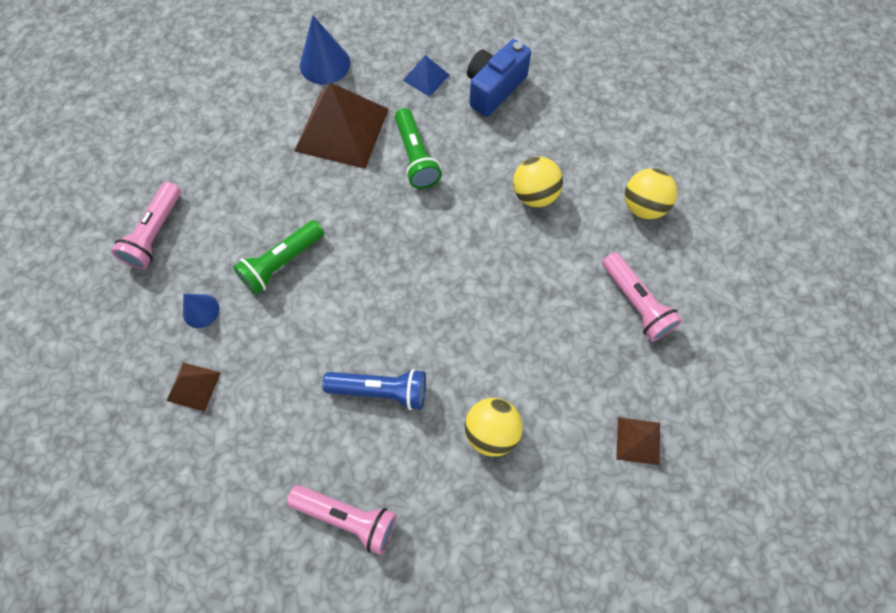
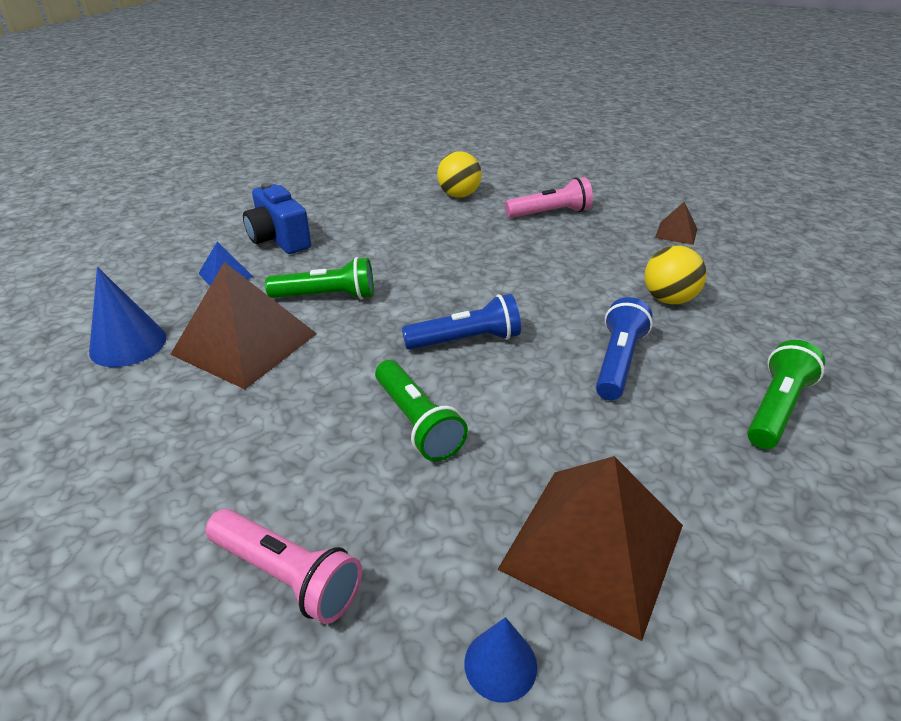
camera: 75 degrees left, 30 degrees down
(193, 386) = (592, 546): brown pyramid -> brown pyramid, size x2.12
(201, 311) = (463, 523): blue cone -> blue cone (500, 664)
(347, 517) = (776, 408): pink flashlight -> green flashlight
(382, 272) = (466, 340): none -> blue flashlight
(534, 195) = (418, 238): yellow ball -> none

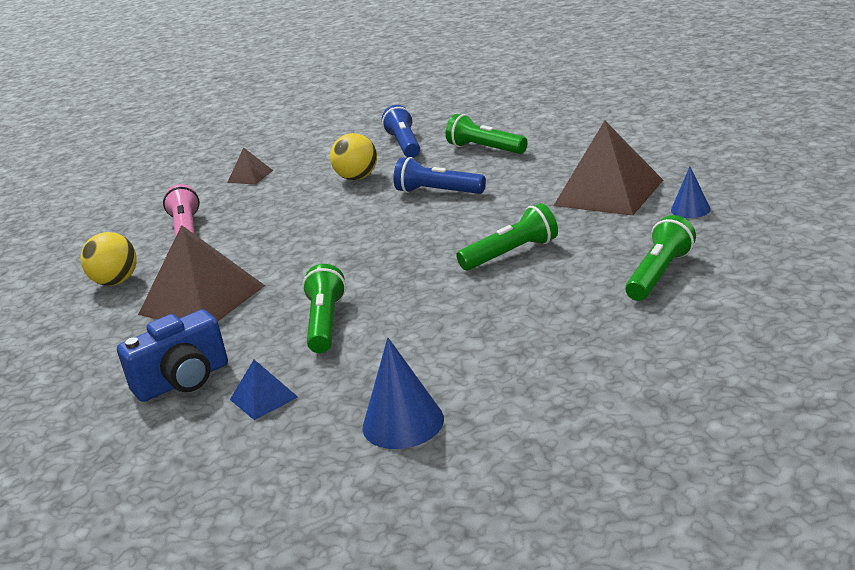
camera: 85 degrees left, 10 degrees down
(244, 344) = (406, 351): brown pyramid -> brown pyramid (202, 300)
(287, 576) = (659, 274): pink flashlight -> green flashlight
(466, 340) = (407, 247): blue flashlight -> blue flashlight (404, 145)

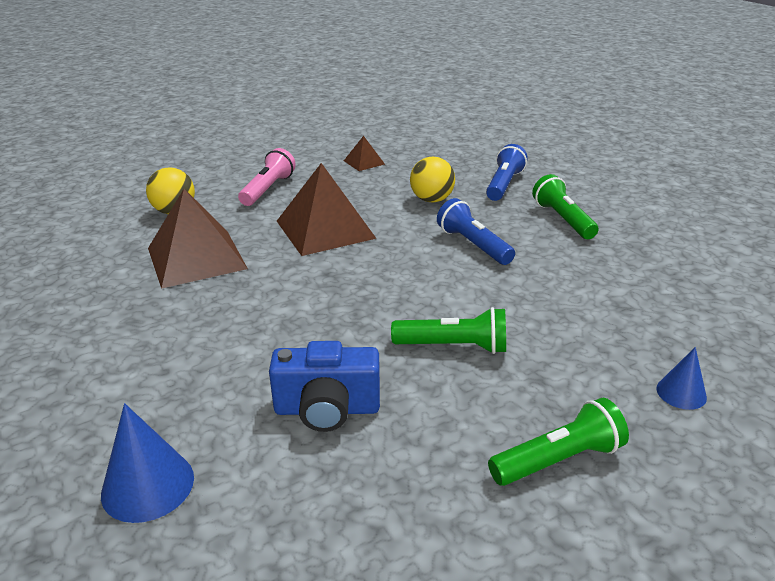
camera: 30 degrees right, 5 degrees up
(183, 381) = (90, 328): blue camera -> blue camera (327, 409)
(264, 398) = (106, 382): blue pyramid -> none
(325, 323) = (236, 332): green flashlight -> none
(608, 193) = (619, 325): brown pyramid -> brown pyramid (325, 229)

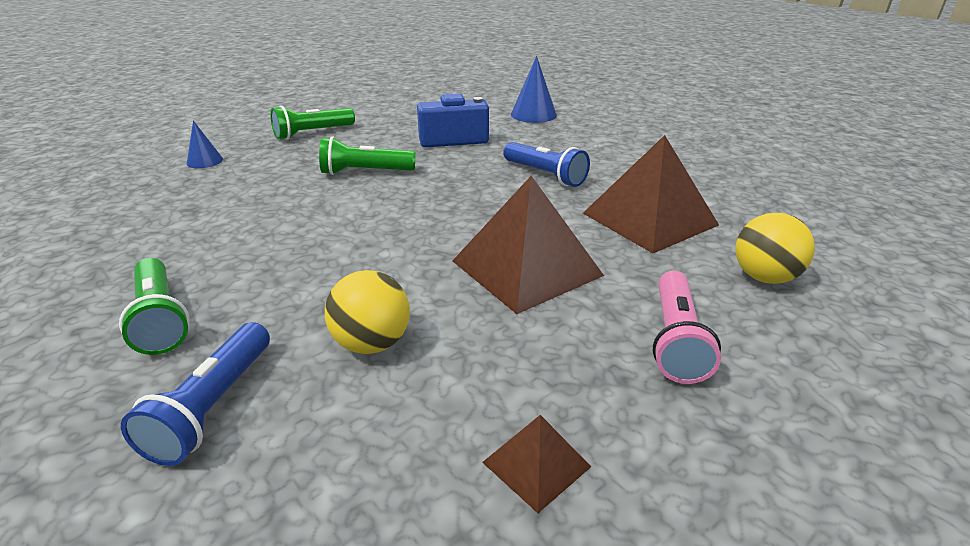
camera: 170 degrees right, 0 degrees up
(473, 245) = (322, 262): blue flashlight -> blue flashlight (545, 175)

